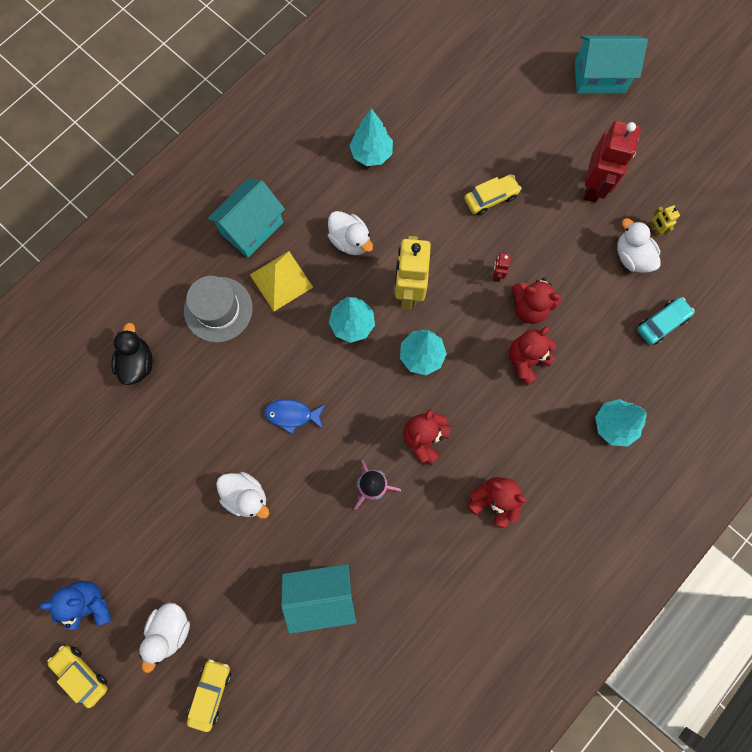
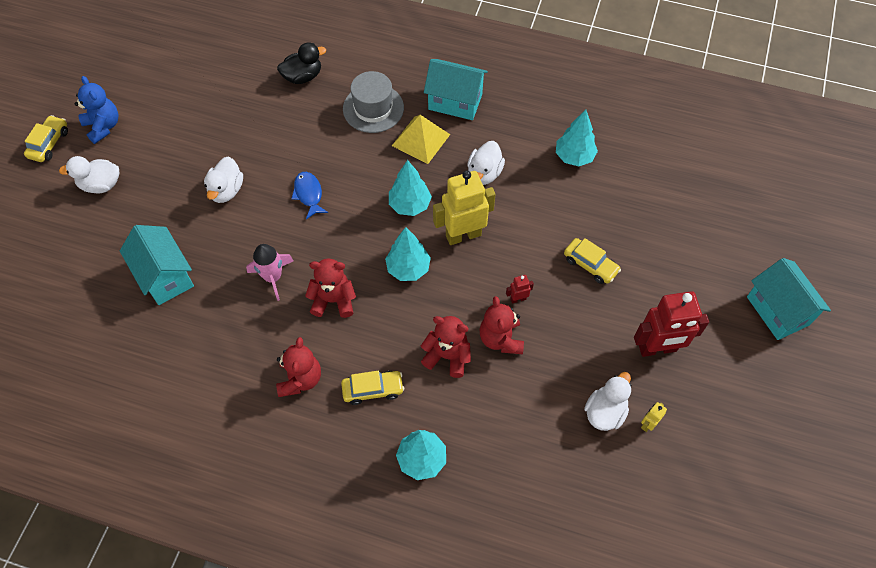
camera: 65 degrees right, 15 degrees down
(211, 692) = (60, 231): yellow car -> yellow car (373, 389)
(661, 323) = (550, 467): turquoise car -> none

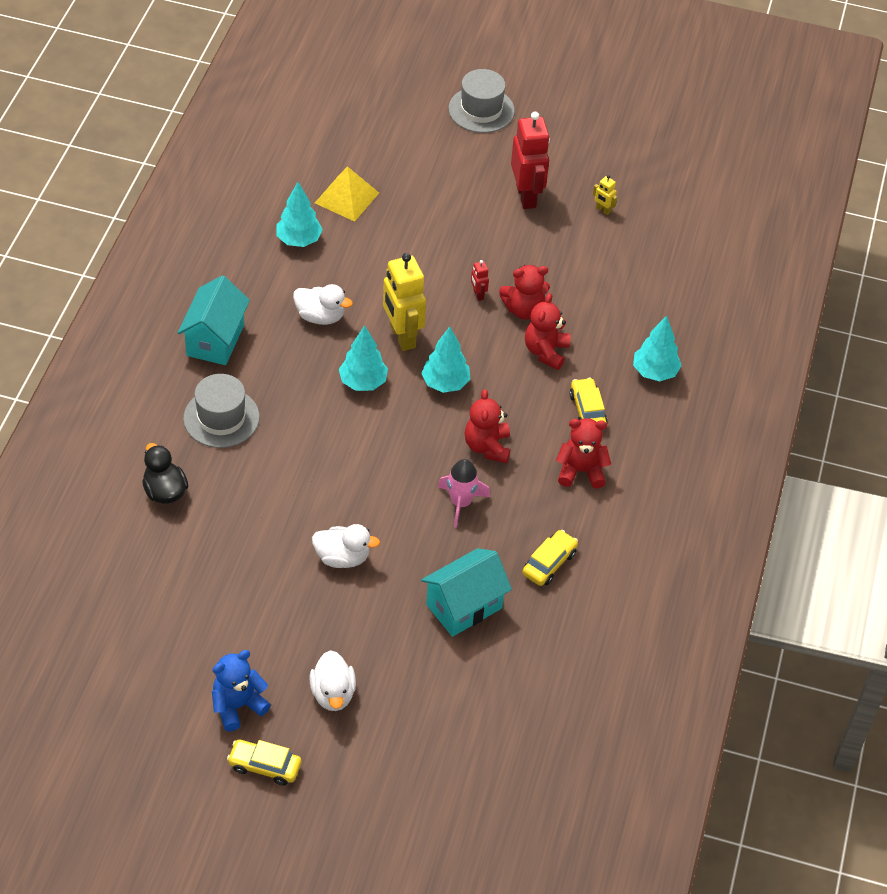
camera: 95 degrees left, 10 degrees down
(309, 194) = (348, 475): blue fish -> none
(421, 140) = (271, 372): yellow pyramid -> yellow pyramid (346, 197)
(590, 265) = (436, 237): yellow car -> yellow car (549, 563)
(605, 412) = (594, 238): white duck -> none
(777, 310) = (481, 110): turquoise house -> grey hat

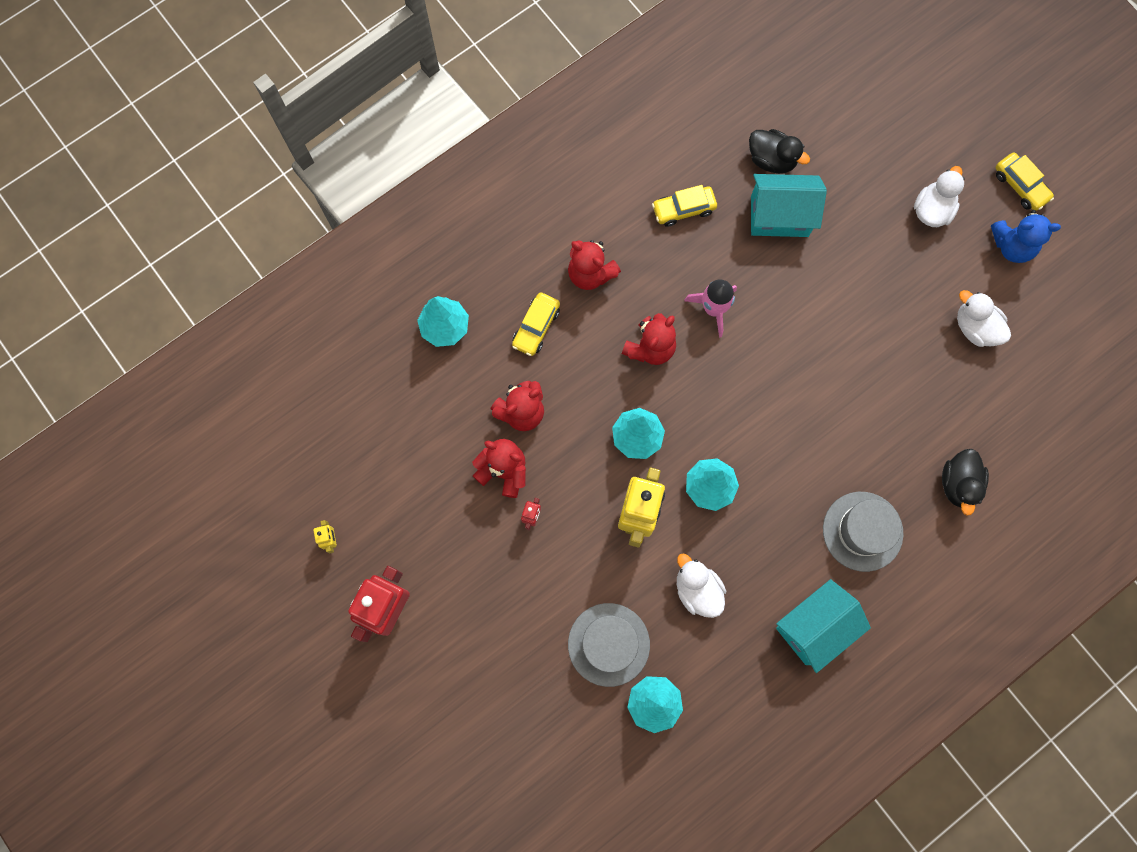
camera: 140 degrees left, 25 degrees up
(342, 557) = (847, 321): white duck -> white duck (975, 327)
(346, 197) = (567, 730): yellow pyramid -> none
(481, 110) = (338, 762): grey hat -> grey hat (608, 644)
(508, 650) = (771, 160): none -> black duck

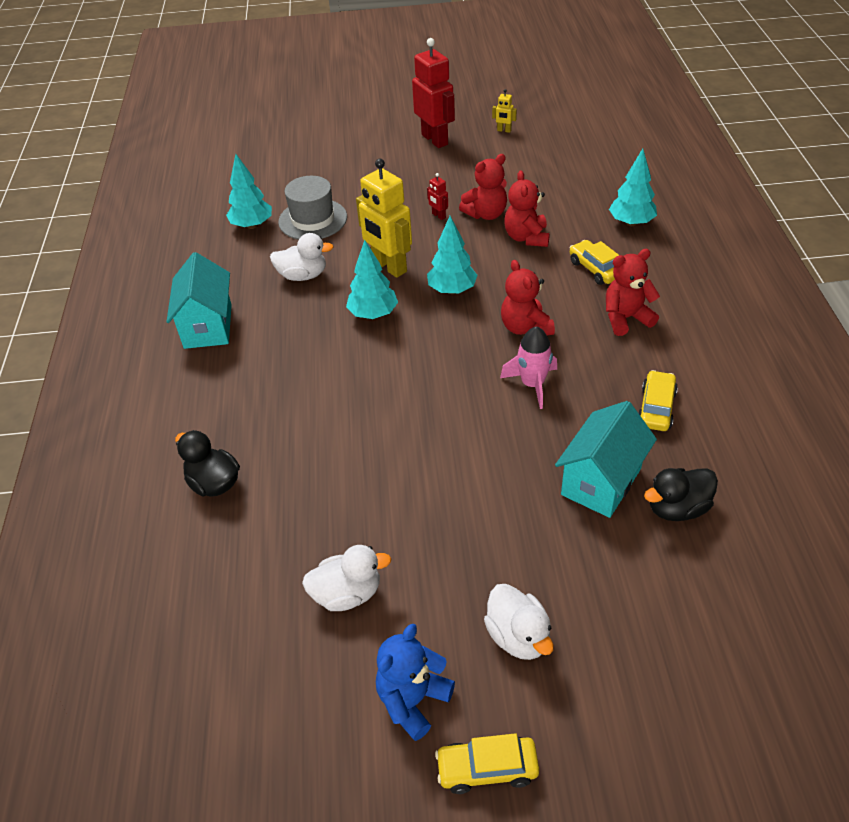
camera: 125 degrees right, 30 degrees down
(862, 531) = (245, 391): grey hat -> none

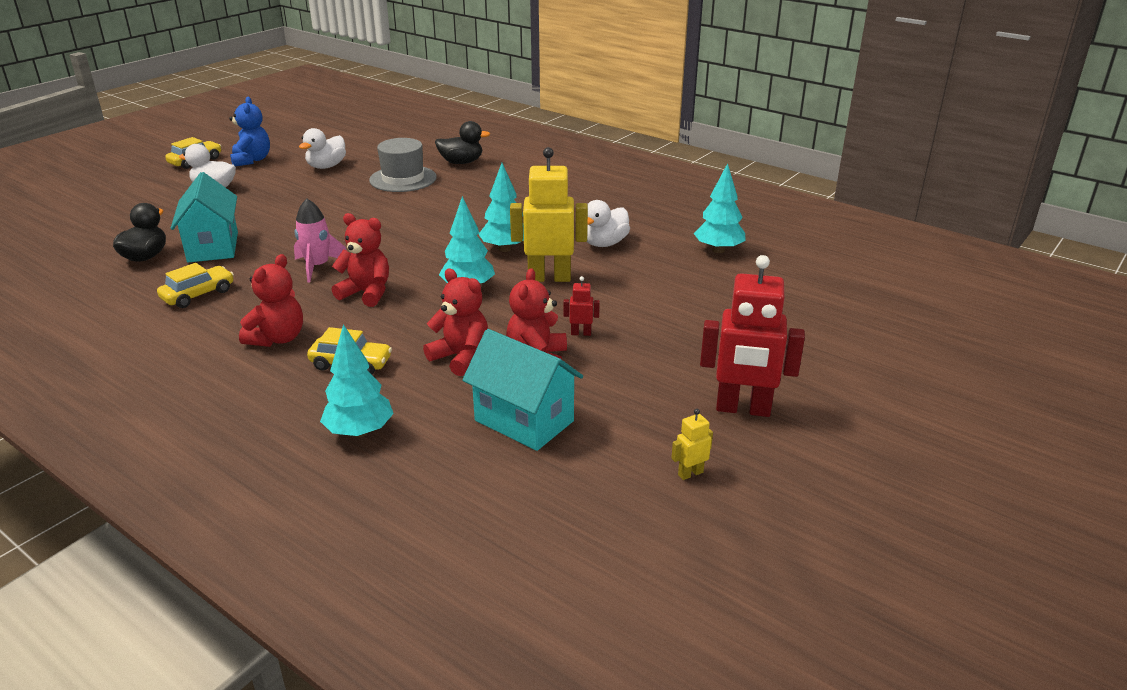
camera: 130 degrees right, 15 degrees down
(208, 326) = (605, 198): turquoise house -> turquoise house (524, 421)
(313, 219) = (683, 276): grey hat -> grey hat (403, 179)
(656, 408) = (198, 295): yellow car -> yellow car turned 105 degrees counterclockwise

